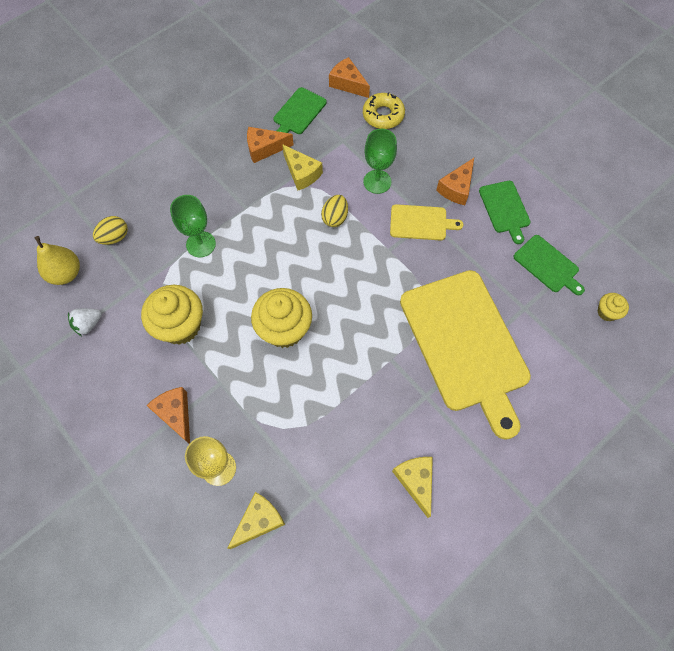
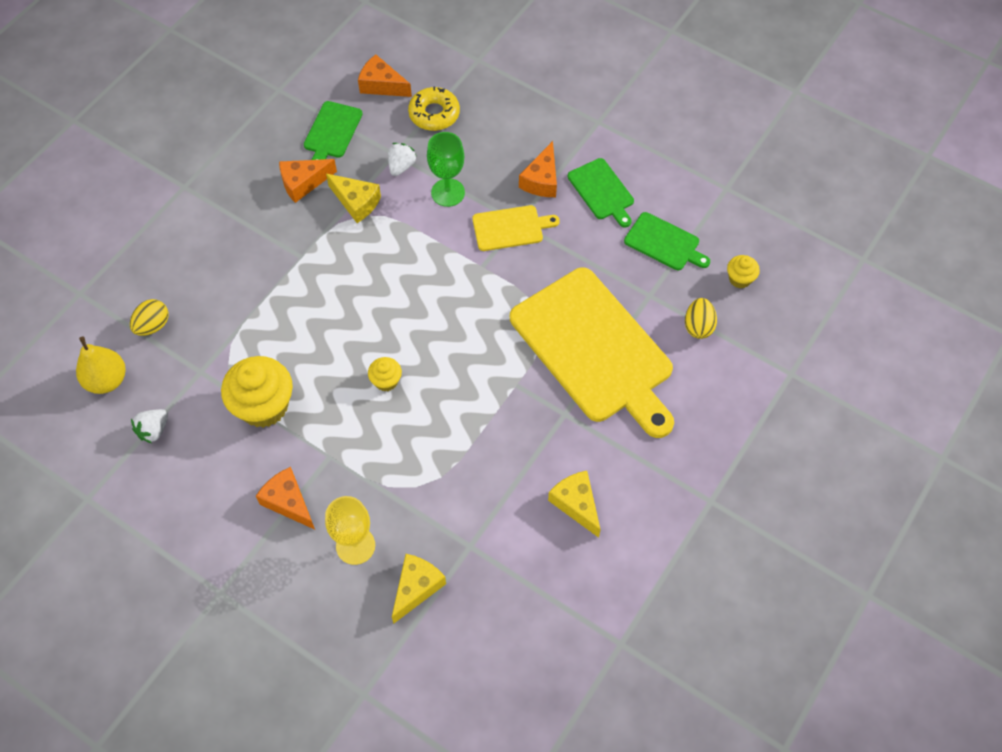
camera: 15 degrees left, 5 degrees down
(201, 244) = (260, 310): green goblet -> none
(284, 329) = (386, 381): yellow cupcake -> yellow cupcake, size x0.49
(335, 218) = (410, 244): yellow egg -> yellow egg (698, 326)
(345, 152) = (401, 166): none -> white strawberry

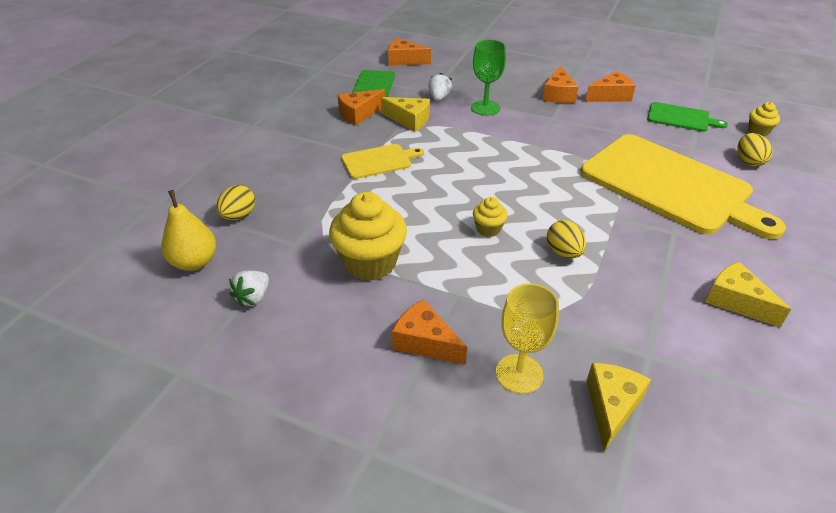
camera: 10 degrees left, 20 degrees down
(434, 114) = (453, 70): yellow donut -> none
(446, 422) = (563, 252): none -> yellow egg
(510, 228) = (549, 122): yellow cutting board -> yellow cutting board (379, 161)
(602, 191) = (610, 96): green cutting board -> orange cheese

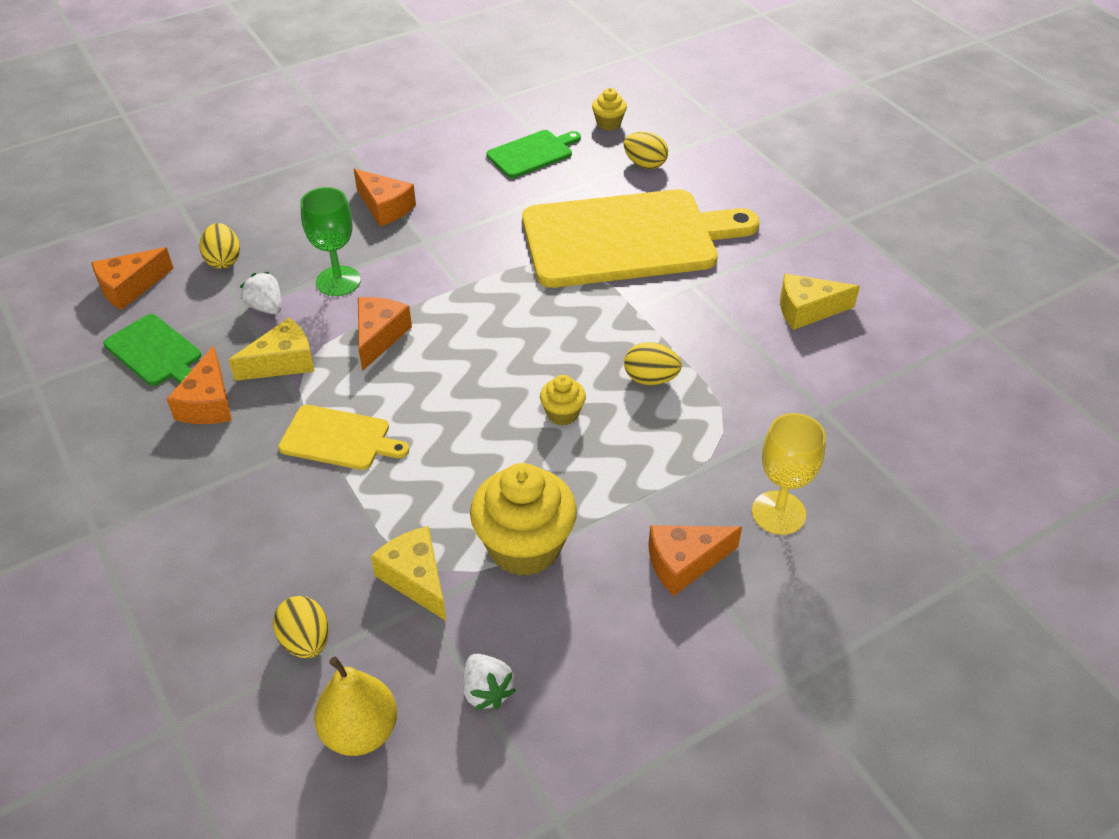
camera: 55 degrees left, 5 degrees up
(379, 161) = (339, 438): yellow cutting board -> yellow cutting board turned 90 degrees clockwise
(453, 72) = (223, 260): none -> yellow egg
(610, 96) = (436, 172): orange cheese -> orange cheese (379, 337)
(611, 407) = (859, 472): yellow cheese -> yellow cheese (416, 578)

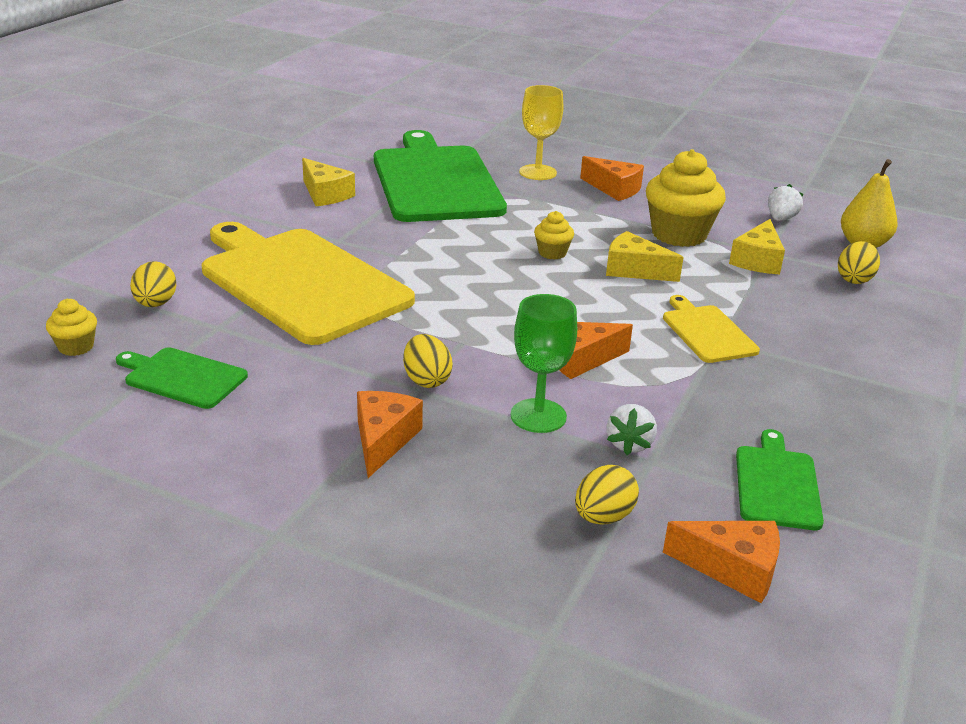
camera: 125 degrees left, 15 degrees down
(208, 403) = (775, 414): orange cheese -> none
(283, 362) = (677, 397): yellow cheese -> yellow cheese (634, 270)
(650, 379) = (473, 231): yellow egg -> yellow egg (426, 380)
(799, 405) = (435, 181): none -> green cutting board

